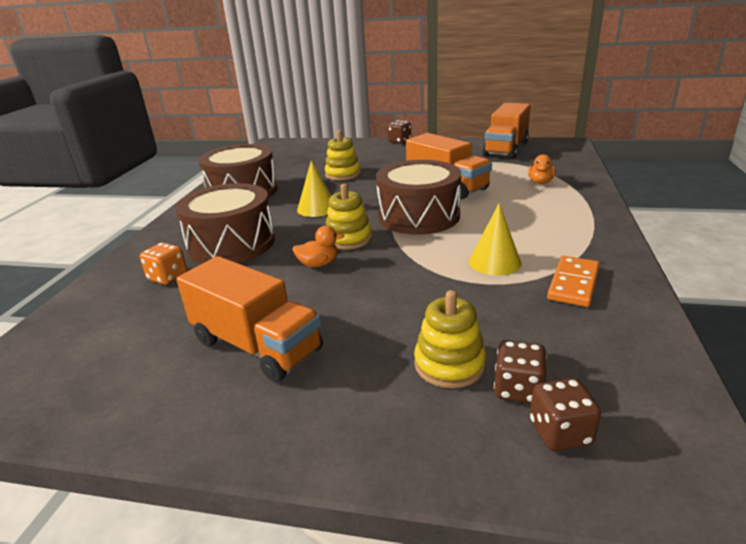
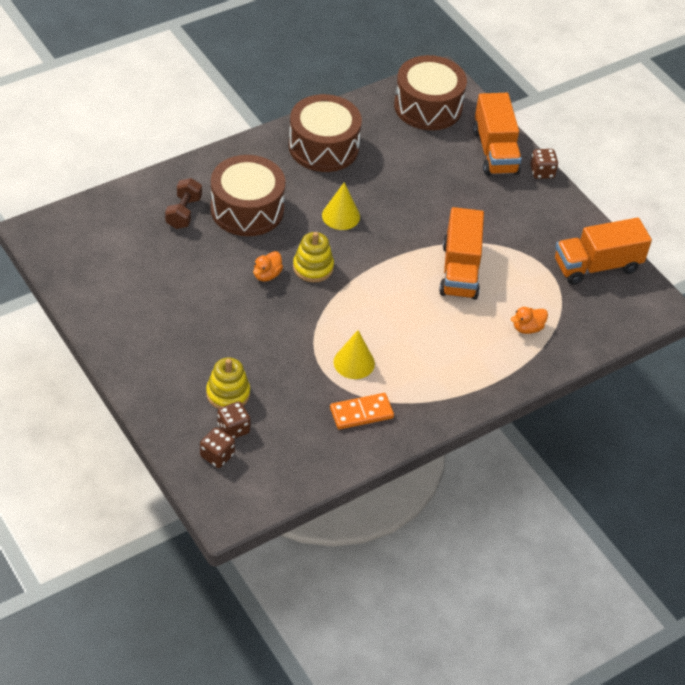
camera: 40 degrees right, 20 degrees up
(168, 277) = (183, 212): orange dice -> brown dumbbell
(257, 345) = (169, 307): orange truck -> orange truck (495, 151)
(319, 264) = (267, 275): orange duck -> orange duck turned 90 degrees clockwise
(343, 174) = (419, 185): yellow stacking toy -> none
(419, 216) = (385, 285): brown drum -> brown drum (428, 106)

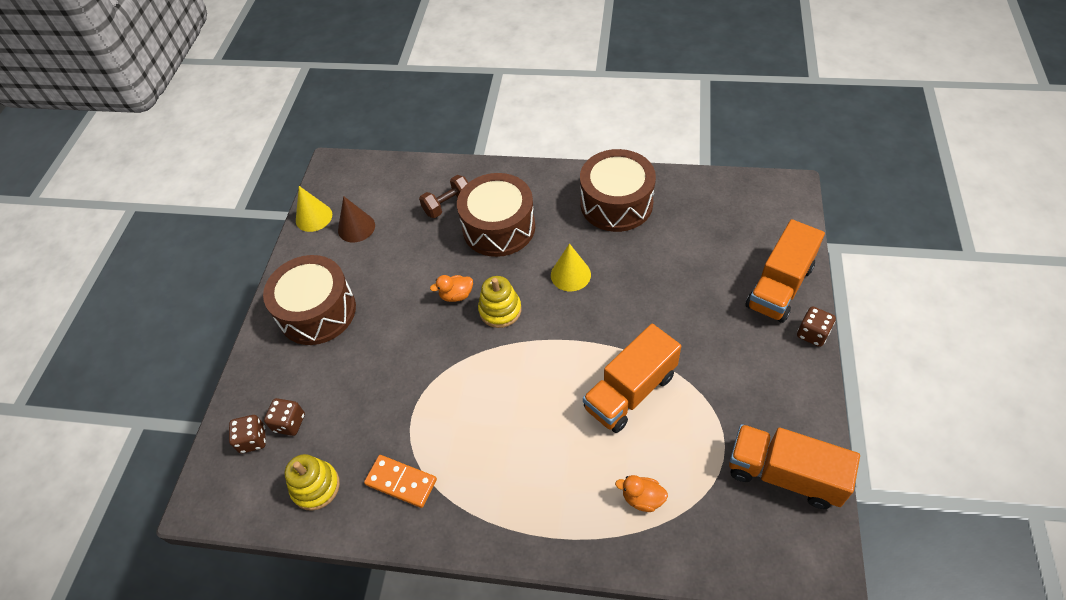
camera: 50 degrees right, 5 degrees up
(120, 269) = (356, 227): none -> brown cone
(228, 394) = (318, 386): yellow stacking toy -> yellow stacking toy (315, 487)
(354, 362) = (444, 425): yellow cone -> yellow cone (314, 217)
(428, 106) = (750, 210): brown drum -> brown drum (317, 311)

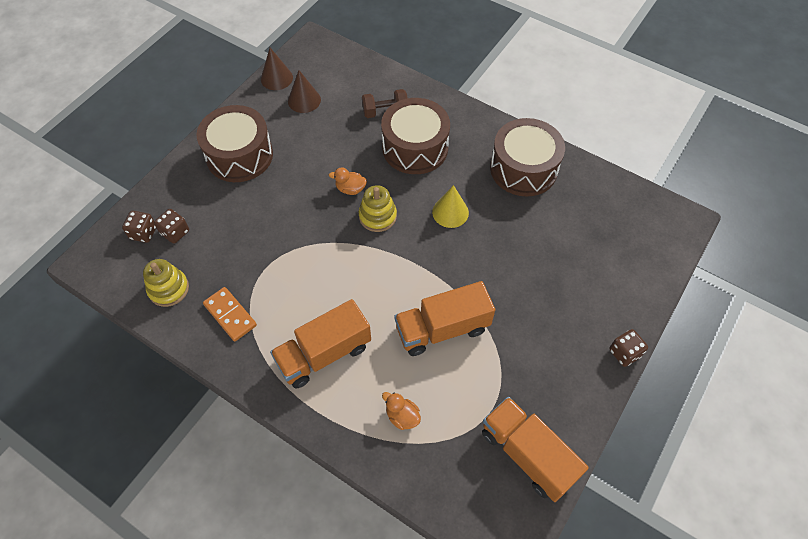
camera: 20 degrees right, 5 degrees up
(314, 217) = (276, 78): yellow cone -> brown cone
(779, 287) = (621, 300): orange truck -> orange truck (324, 354)

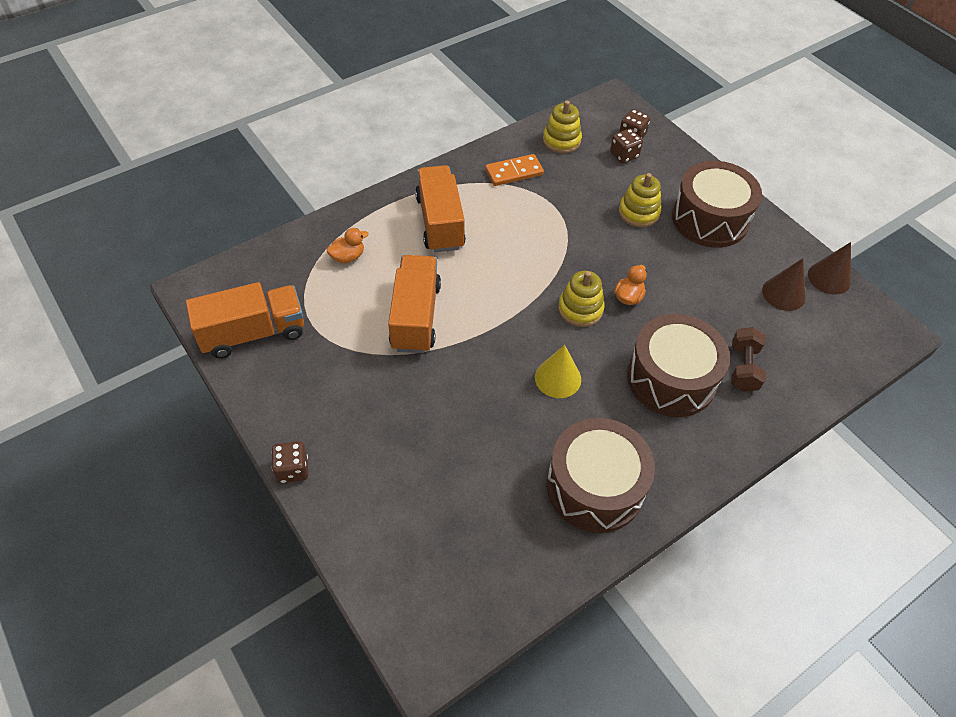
camera: 110 degrees right, 5 degrees down
(250, 204) = (638, 212): none -> yellow stacking toy

